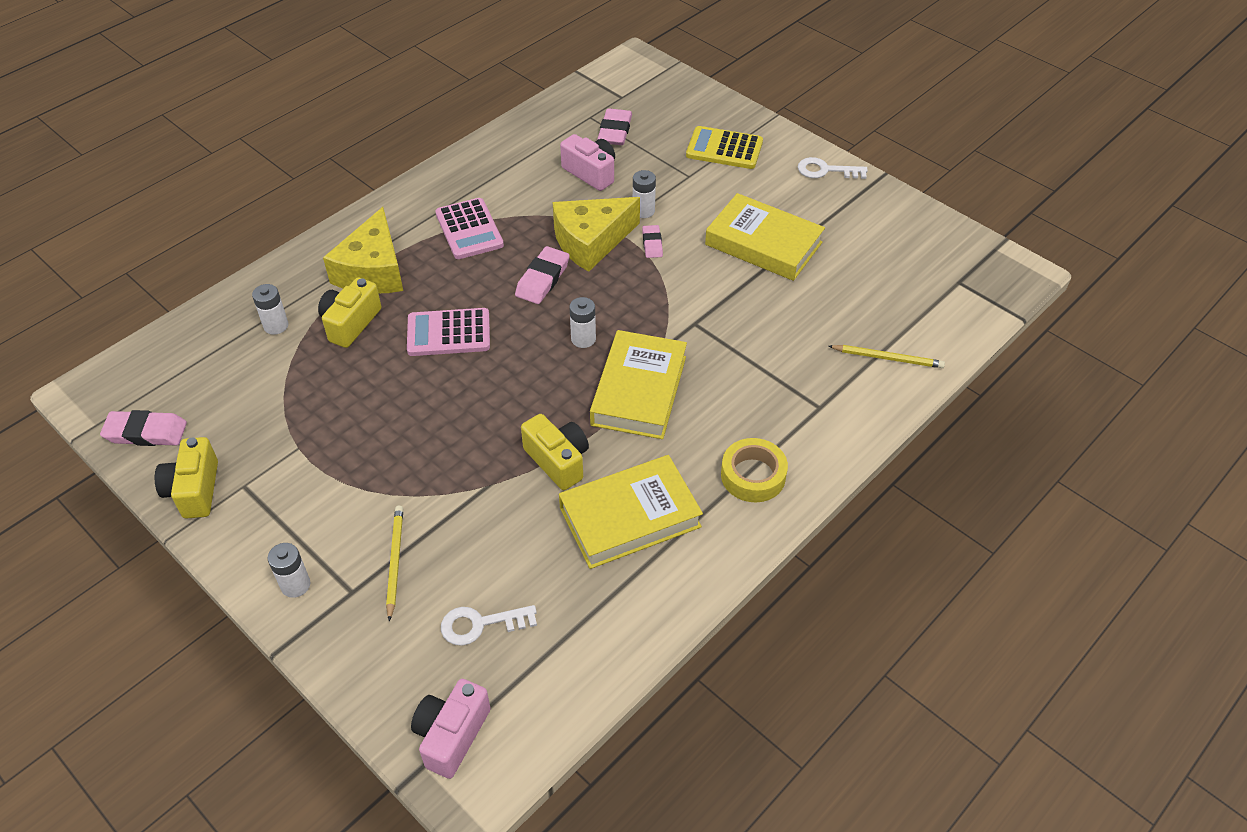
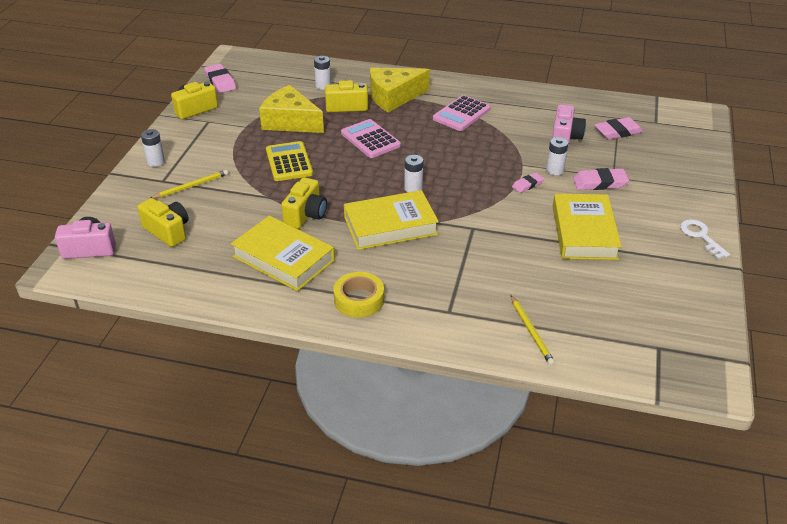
camera: 60 degrees right, 10 degrees down
(481, 624) = (168, 231): white key -> yellow camera
(542, 279) = (448, 155): pink eraser -> pink eraser (600, 183)
(591, 241) = (502, 160): yellow cheese -> yellow cheese (290, 122)
(724, 149) = (661, 182): yellow calculator -> yellow calculator (289, 162)

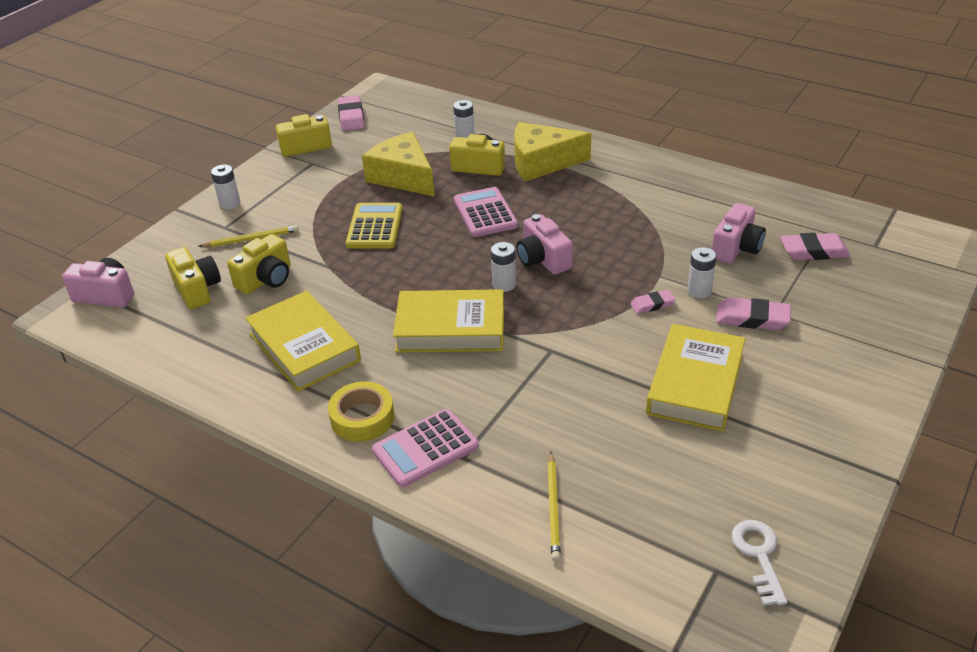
camera: 20 degrees right, 0 degrees up
(306, 215) = (359, 296): yellow camera -> yellow camera (266, 279)
(432, 166) = (542, 259): none -> pink camera
(461, 114) = (615, 196): pink calculator -> pink calculator (425, 448)
(701, 237) = (860, 421): white key -> white key (759, 556)

